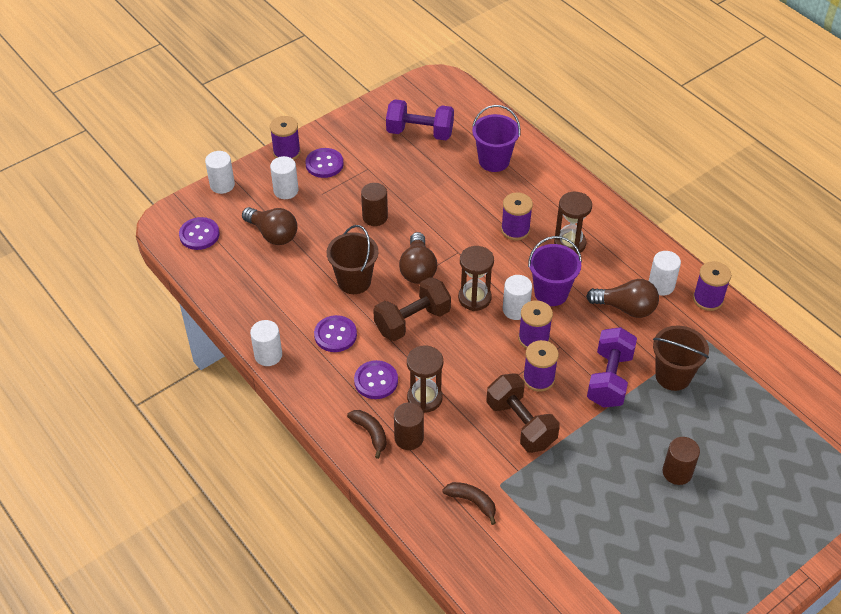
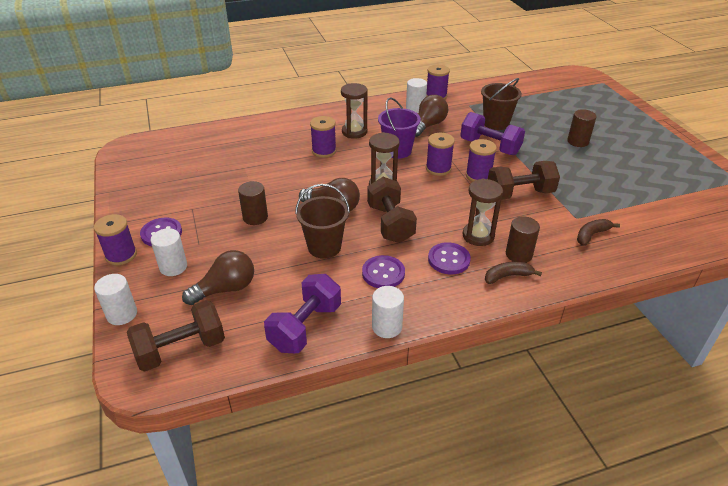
camera: 70 degrees left, 10 degrees down
(199, 235) = (181, 349): purple button -> brown dumbbell
(420, 132) = (176, 171): purple dumbbell -> purple dumbbell (305, 327)
(494, 161) = (243, 143): purple bucket -> none
(516, 310) = (405, 170): white cylinder -> none

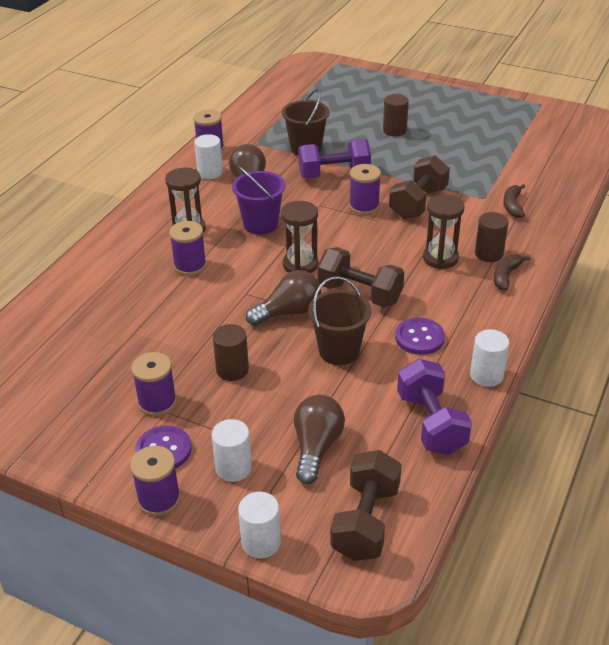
camera: 45 degrees left, 0 degrees up
(438, 168) = (322, 220): purple spool -> purple spool (157, 402)
(449, 259) = (449, 292): purple button -> none

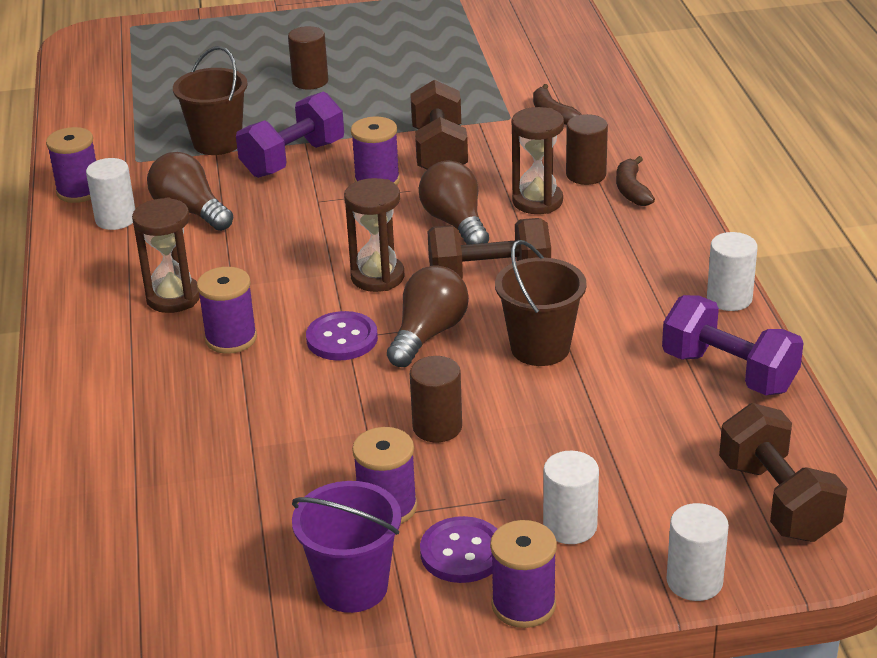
camera: 35 degrees left, 5 degrees down
(260, 224) = (267, 252): purple bucket -> purple bucket (352, 587)
(316, 447) = (637, 457): brown light bulb -> brown light bulb (455, 223)
(419, 338) = (614, 293): purple button -> purple button (342, 339)

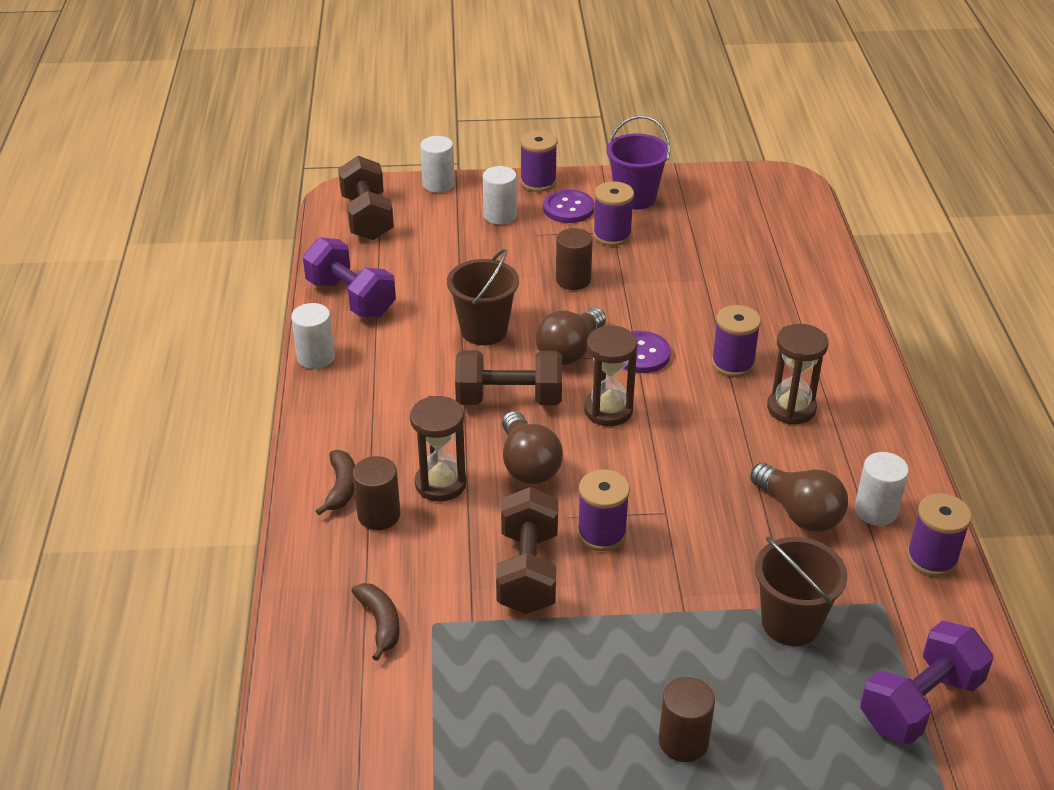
camera: 175 degrees left, 5 degrees up
(293, 159) = (696, 581): purple dumbbell -> purple dumbbell (920, 703)

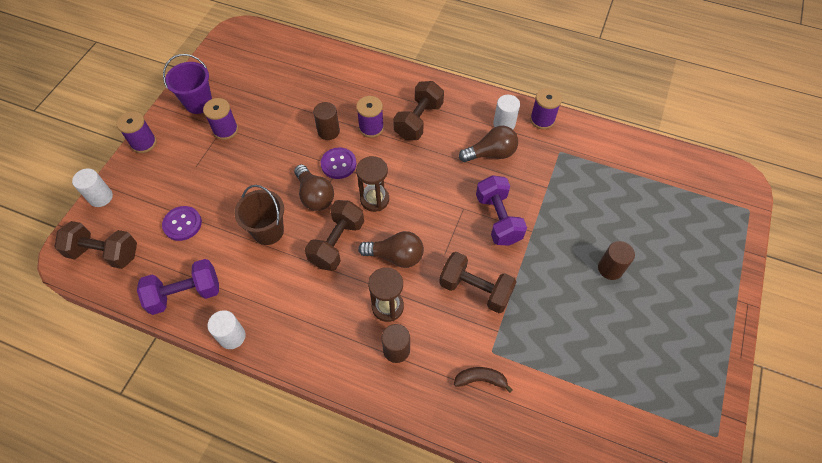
camera: 65 degrees left, 20 degrees up
(341, 487) = (362, 363): brown banana -> none
(500, 215) = (162, 177): white cylinder -> none
(568, 208) = (183, 139): purple button -> purple button (182, 224)
(573, 280) = (253, 167): brown cylinder -> brown cylinder (328, 131)
(602, 533) = (464, 243): purple spool -> none
(791, 408) = (418, 121): brown hourglass -> brown dumbbell
(791, 623) = (557, 192): brown bucket -> none
(920, 703) = (620, 168): purple dumbbell -> purple dumbbell (498, 219)

